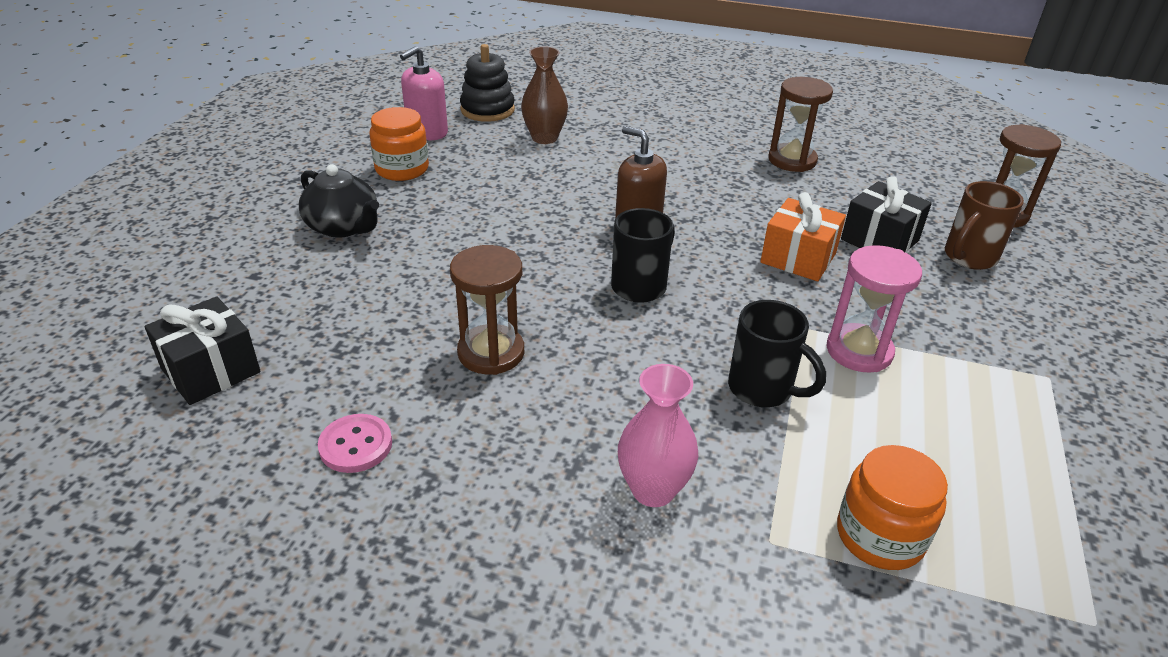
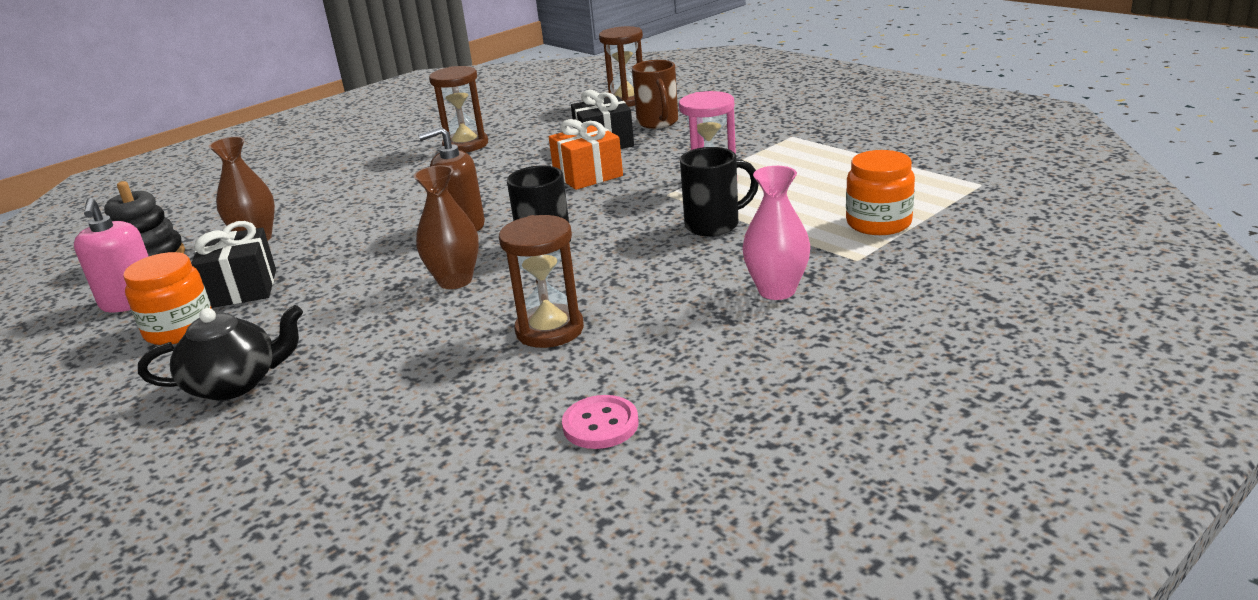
camera: 55 degrees left, 10 degrees down
(211, 370) = (385, 511): black gift -> black gift (242, 289)
(541, 263) = (455, 281): none -> brown vase

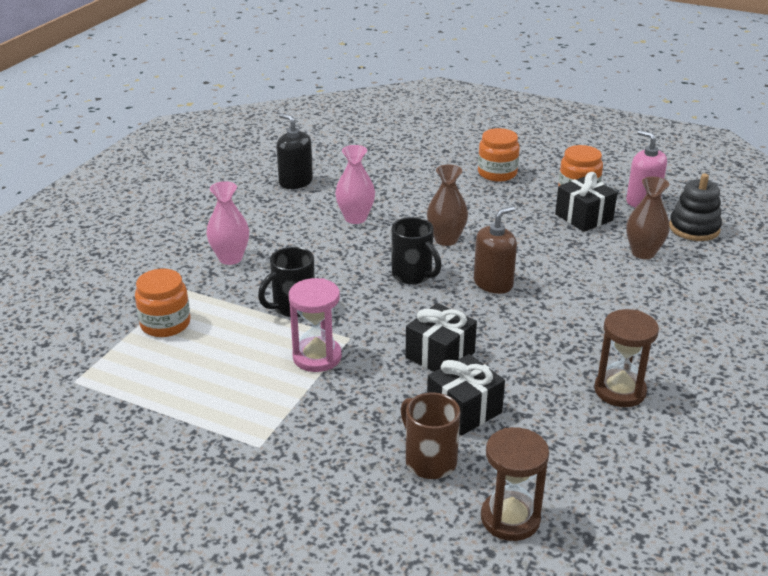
camera: 155 degrees right, 5 degrees up
(235, 383) = (497, 173): black teapot -> orange jar
(549, 330) = (355, 218): brown hourglass -> pink vase
(588, 175) = (440, 355): orange gift -> black gift
(600, 424) = (295, 182): pink button -> black soap dispenser

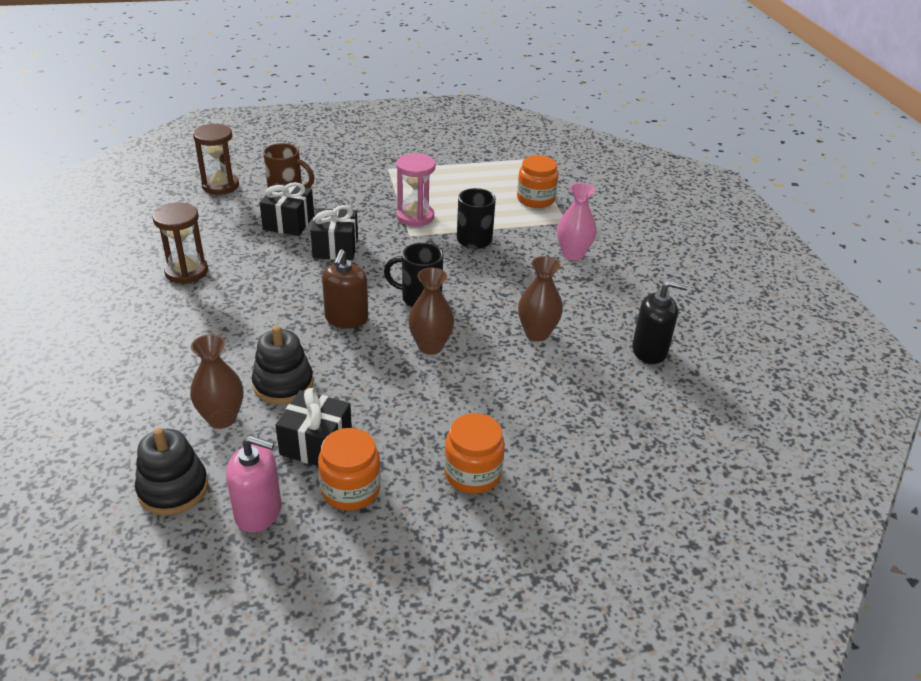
camera: 140 degrees right, 5 degrees up
(355, 218) = (537, 333): pink vase -> brown vase
(583, 257) = (283, 384): none -> black stacking toy

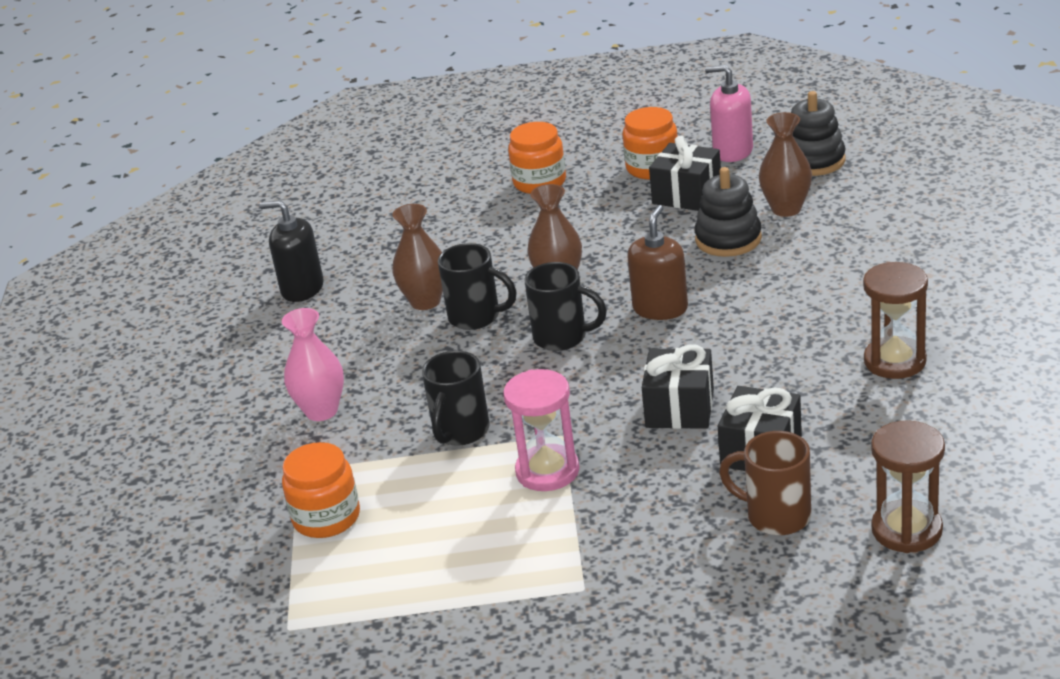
camera: 165 degrees left, 5 degrees down
(490, 317) = (476, 317): none -> black mug

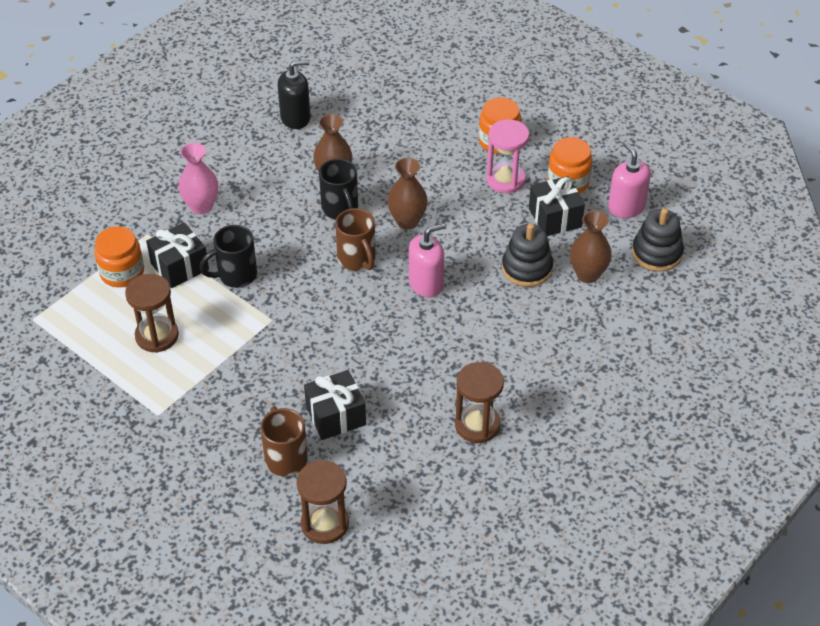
camera: 40 degrees right, 15 degrees up
(302, 288) = (295, 118): black soap dispenser -> black soap dispenser turned 105 degrees clockwise
(463, 534) = (157, 336): none -> brown hourglass
(547, 471) = (236, 335): pink hourglass -> pink hourglass (505, 180)
(562, 337) = (357, 259): black mug -> brown mug
(660, 308) = (426, 284): brown soap dispenser -> pink soap dispenser
(680, 408) = (341, 355): black gift -> black gift (179, 266)

